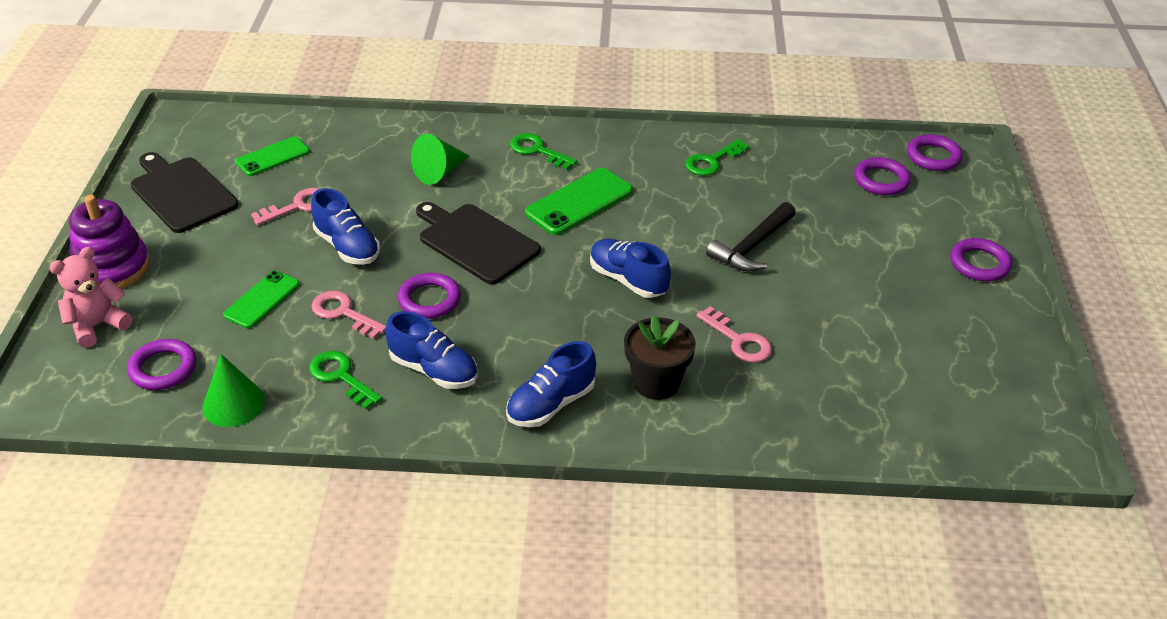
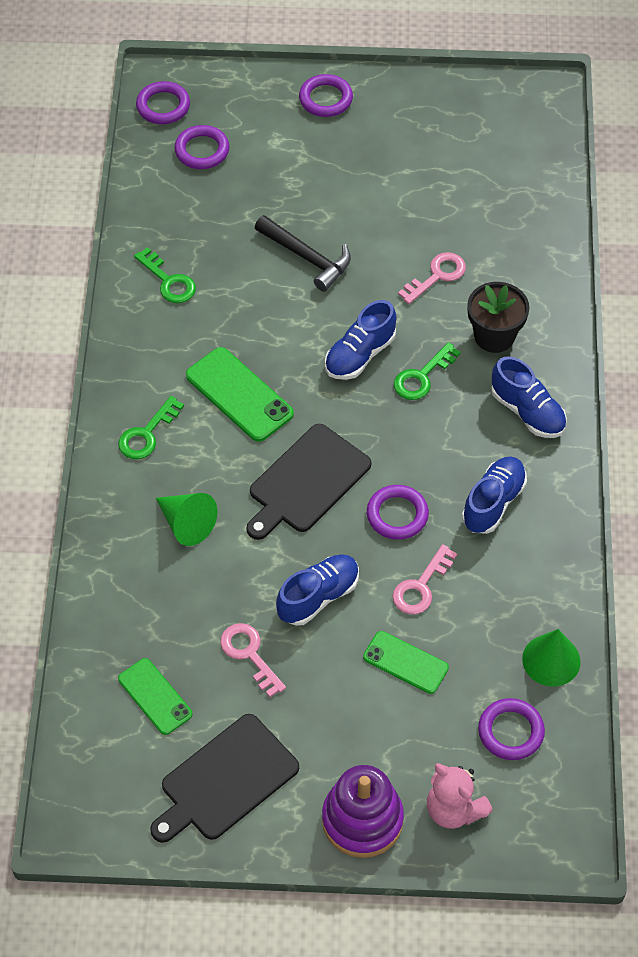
camera: 90 degrees left, 15 degrees up
(341, 377) = (508, 576): green key -> green key (422, 376)

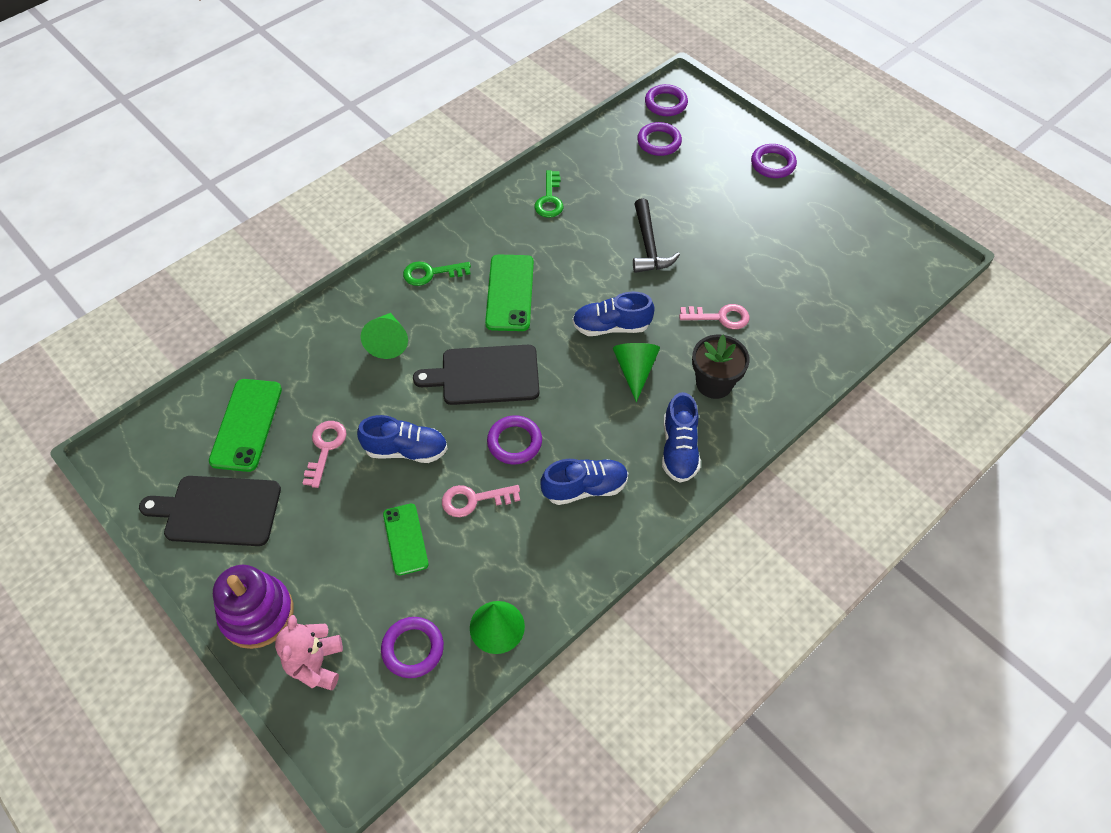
camera: 45 degrees right, 0 degrees up
(155, 696) = (246, 425): green phone -> green phone, size x1.51
(422, 376) = (635, 370): green key -> green cone

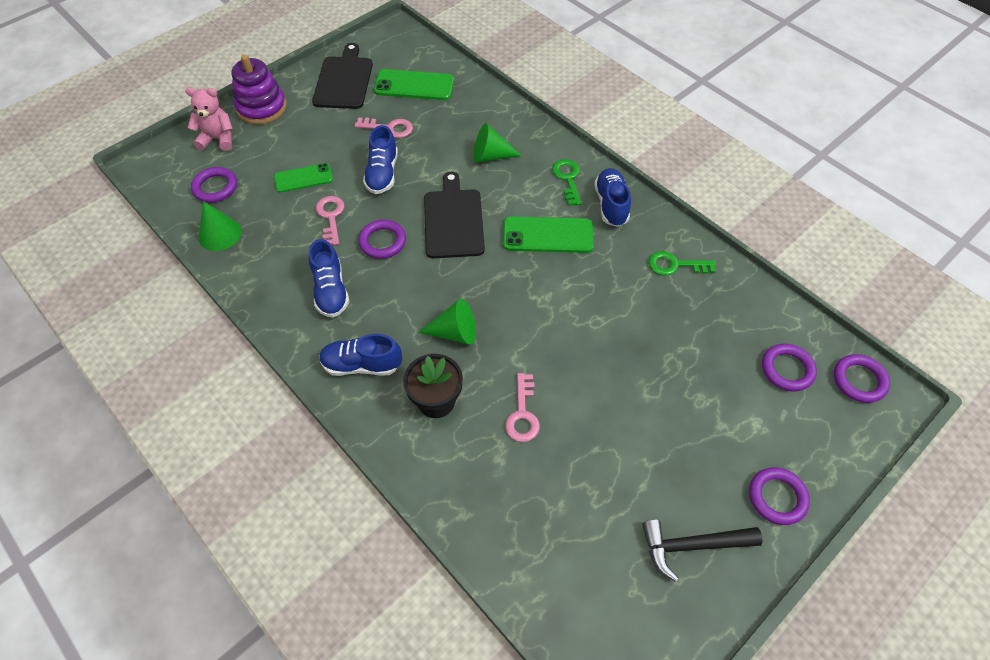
camera: 90 degrees right, 0 degrees up
(611, 326) = (508, 314): blue shoe -> blue shoe (611, 205)
(648, 245) = (620, 351): black hammer -> black hammer (692, 545)

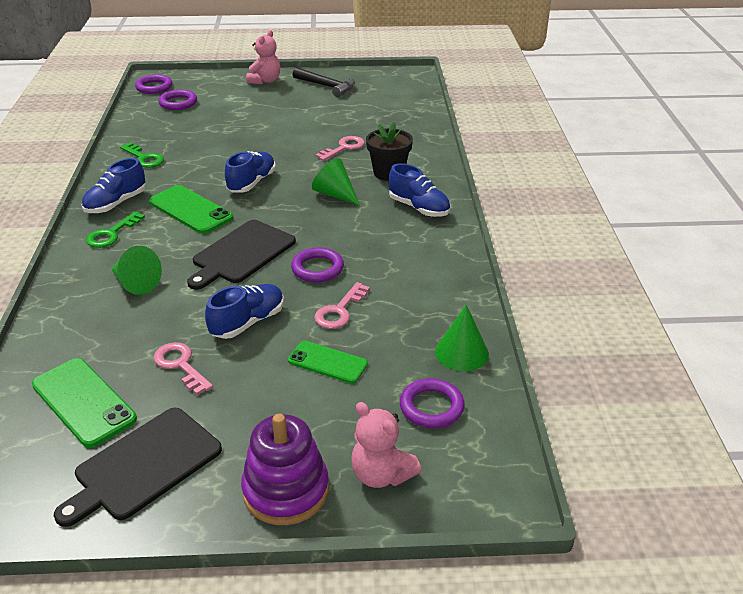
camera: 140 degrees left, 20 degrees down
(331, 291) = (397, 257): blue shoe -> blue shoe (252, 183)
(777, 497) = (265, 81): purple ring -> pink teddy bear

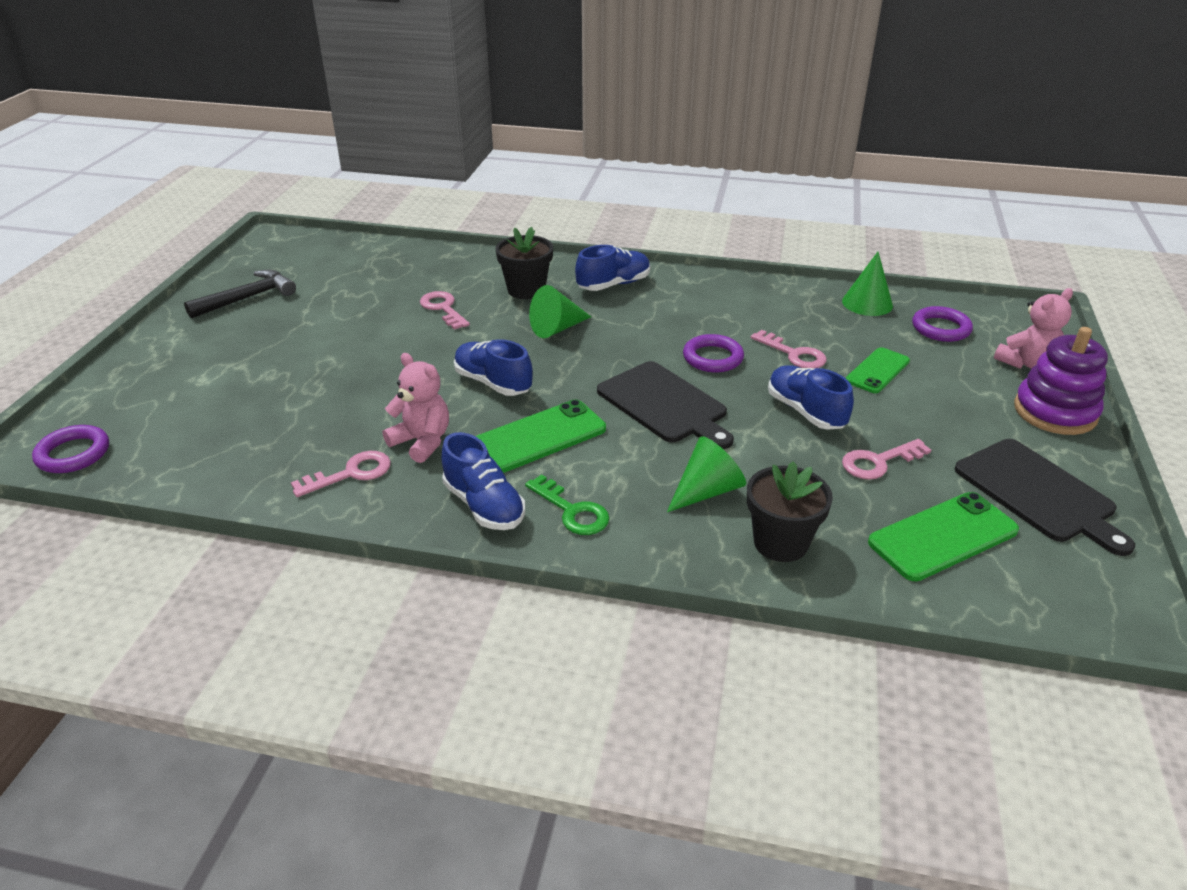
camera: 75 degrees left, 0 degrees up
(78, 320) = (780, 543): none -> black flower pot
(144, 158) = (351, 473): green key -> pink key
(178, 103) = (171, 430): purple ring -> none
(265, 81) = (172, 343): pink teddy bear -> pink teddy bear (422, 442)

